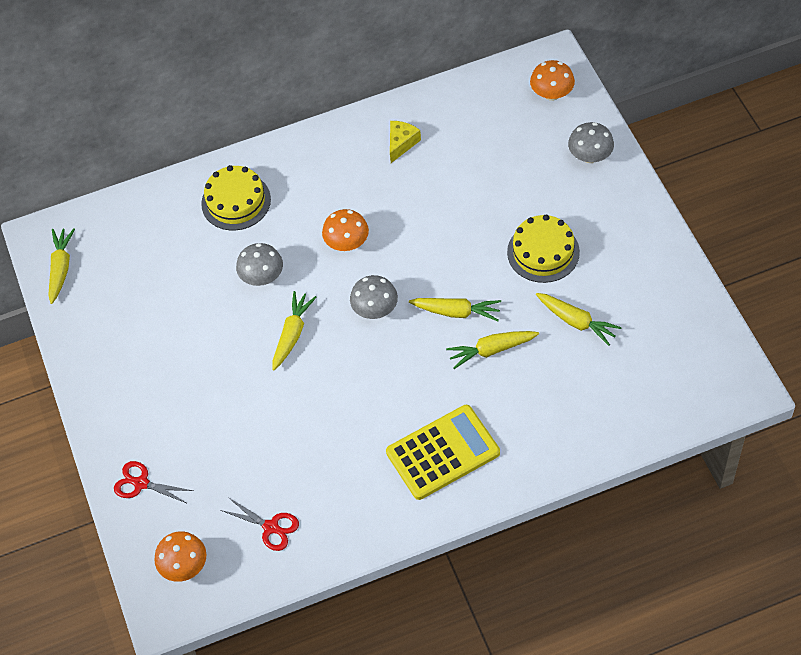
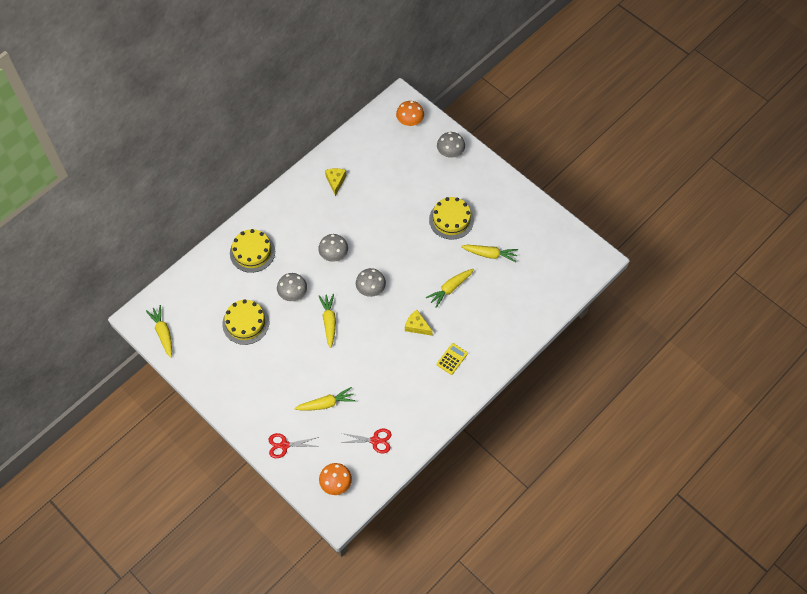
camera: 30 degrees left, 5 degrees up
(177, 294) = (245, 323): none -> yellow cake
(347, 243) = (334, 254): orange mushroom -> grey mushroom
(415, 386) = (417, 326): none -> yellow cheese
(443, 452) = (452, 359): yellow calculator -> yellow calculator, size x0.48
(456, 312) = (419, 273): yellow carrot -> yellow carrot (326, 404)

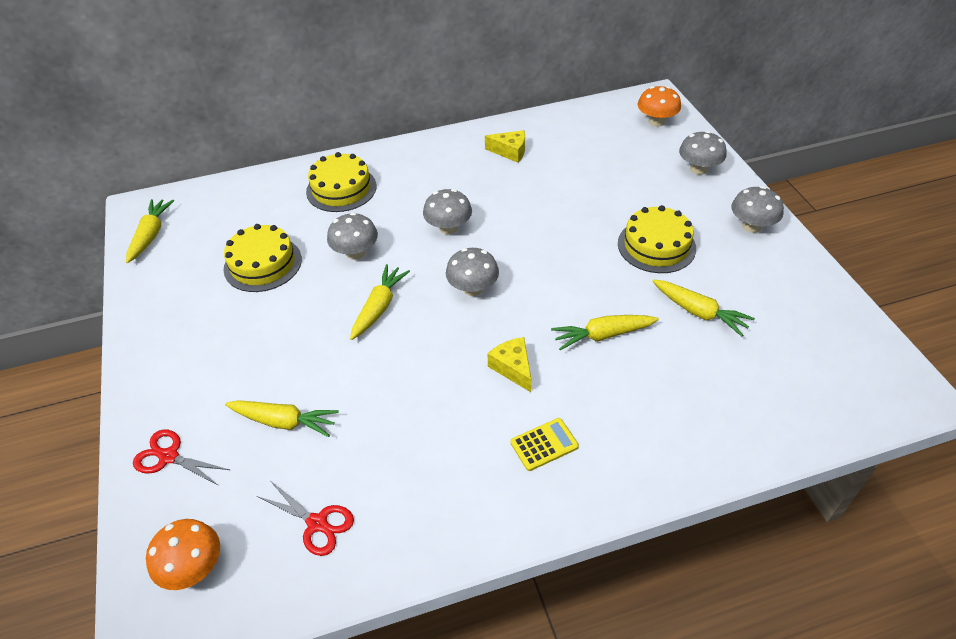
camera: 30 degrees right, 15 degrees down
(335, 181) = (510, 151): yellow cheese -> yellow cheese turned 75 degrees clockwise
(494, 185) = (751, 226): none -> grey mushroom

